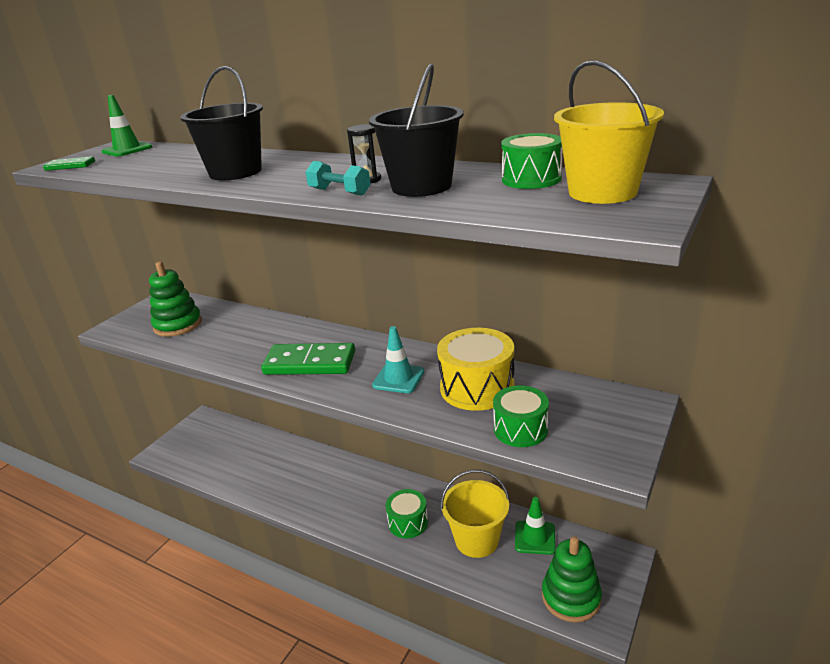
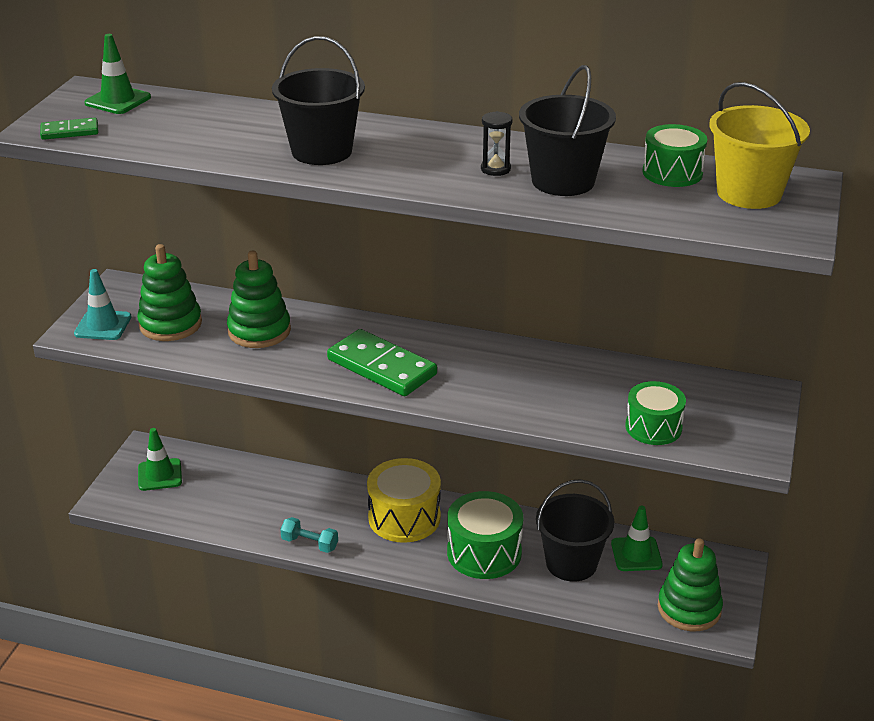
camera: 15 degrees left, 5 degrees up
(201, 438) = (160, 475): none -> green traffic cone
(236, 332) = (259, 331): none -> green stacking toy
(310, 363) = (382, 367): green domino -> green domino turned 45 degrees clockwise
(339, 192) = (477, 187): turquoise dumbbell -> turquoise dumbbell (310, 543)
(398, 378) = (498, 380): turquoise traffic cone -> turquoise traffic cone (103, 325)
(408, 522) = (484, 552): green drum -> green drum, size x1.53
(477, 388) = (591, 386): yellow drum -> yellow drum (404, 517)
(477, 540) = (571, 563): yellow bucket -> black bucket

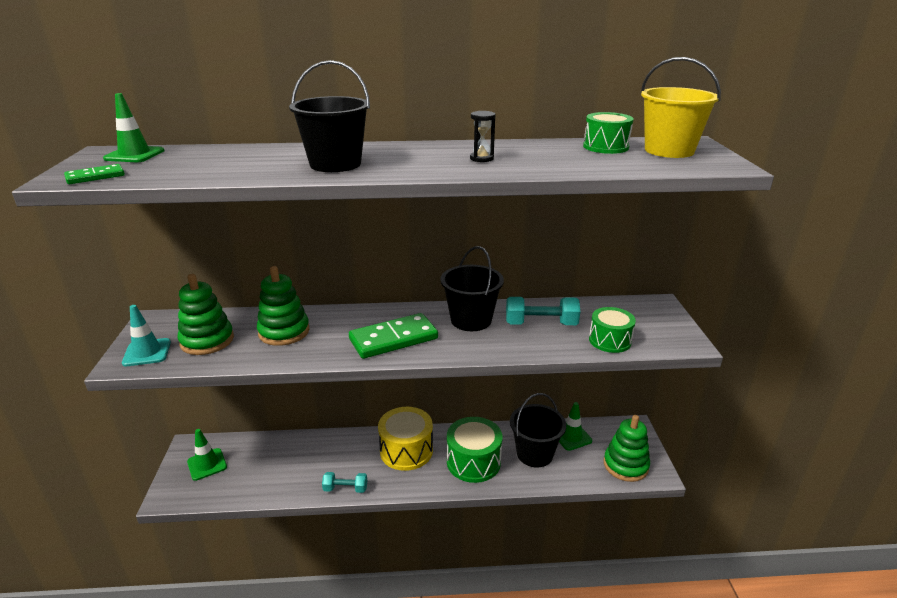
camera: 20 degrees left, 5 degrees down
(382, 367) = (393, 339): green domino -> green domino turned 45 degrees counterclockwise
(563, 181) = (538, 159): black bucket -> black bucket (471, 320)
(579, 386) = (541, 324): none -> turquoise dumbbell

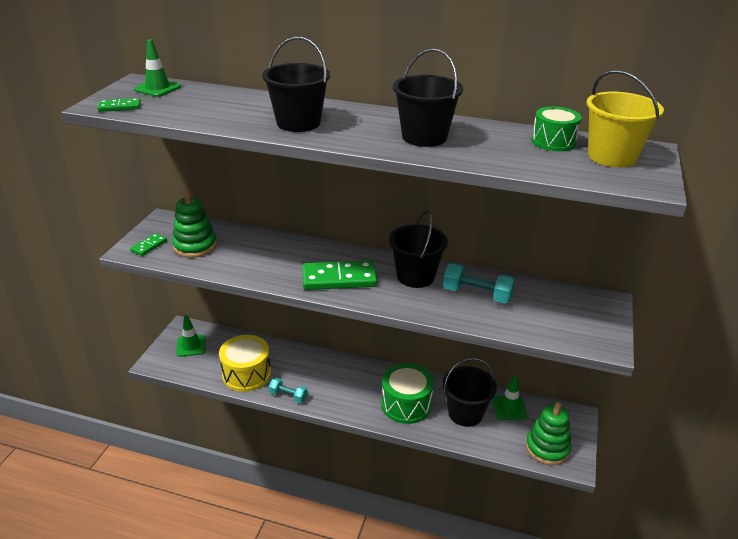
camera: 20 degrees right, 5 degrees up
(147, 352) = (149, 246): turquoise traffic cone -> green domino
(284, 332) = (255, 252): green stacking toy -> none
(406, 450) = (352, 378): yellow drum -> yellow drum (246, 374)
(481, 158) = (424, 137): black hourglass -> black bucket
(610, 340) = (531, 325): green drum -> none

